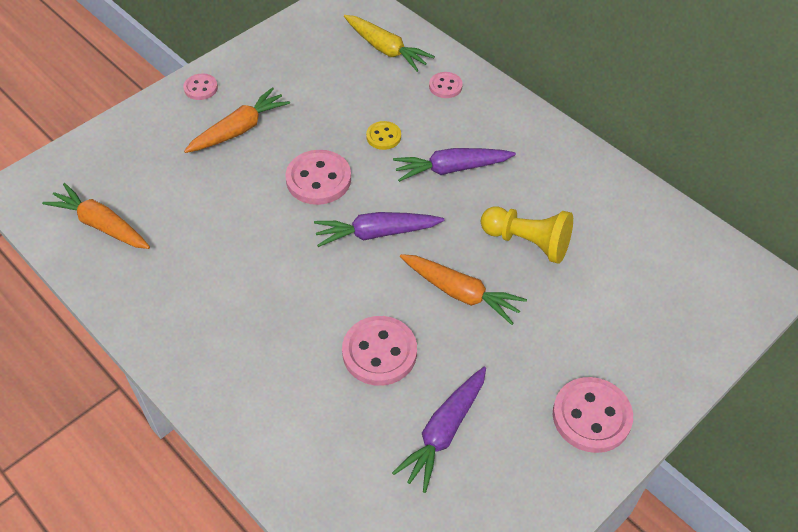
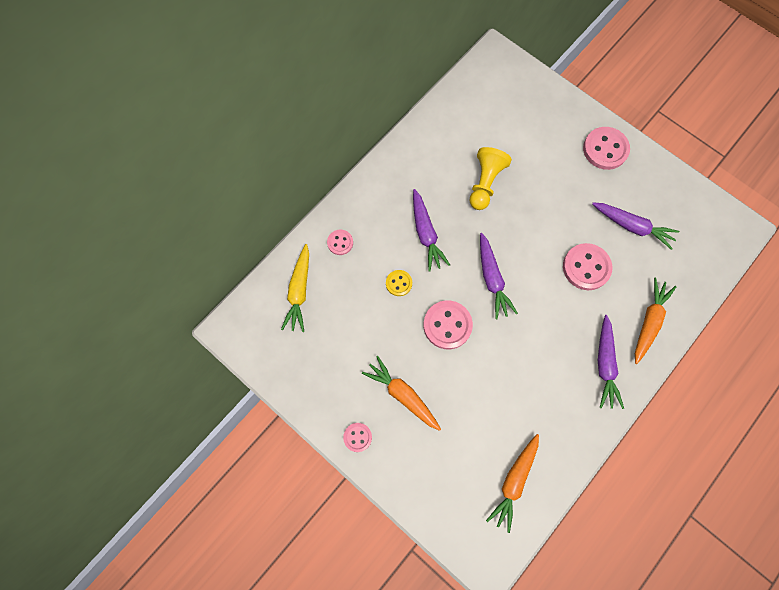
camera: 95 degrees left, 20 degrees up
(224, 352) = (605, 364): none -> purple carrot
(386, 49) = (299, 291): yellow carrot -> yellow carrot turned 150 degrees clockwise
(460, 293) = (532, 222): orange carrot -> orange carrot (648, 322)

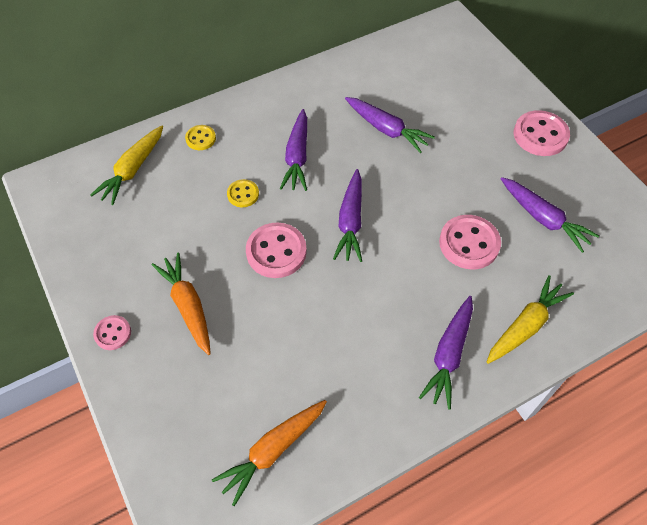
camera: 20 degrees right, 15 degrees down
(340, 242) = (200, 138): pink button -> yellow button
(485, 183) = (386, 129): yellow pawn -> purple carrot
(648, 322) = (525, 326): orange carrot -> yellow carrot

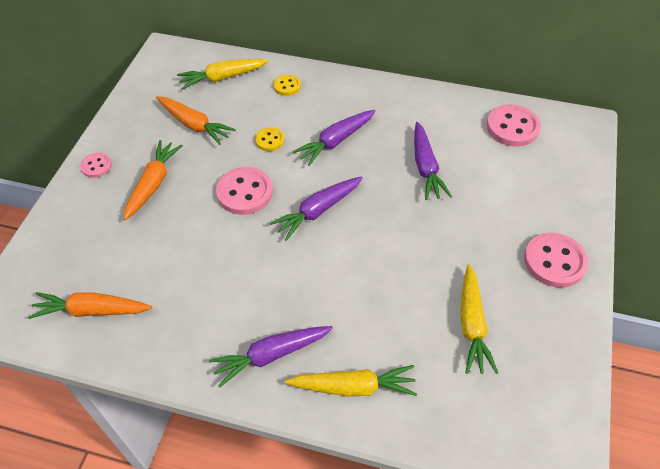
camera: 45 degrees right, 5 degrees down
(159, 229) = (194, 125): none -> orange carrot
(469, 243) = (385, 294): pink button -> pink button (512, 127)
(543, 218) = (472, 324): purple carrot -> yellow carrot

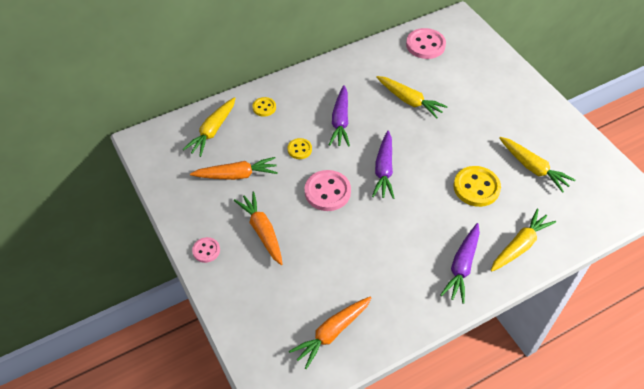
camera: 45 degrees left, 0 degrees up
(384, 296) = (476, 187): none -> yellow button
(425, 167) = (409, 101): purple carrot -> yellow carrot
(554, 261) = (530, 105): pink button -> none

